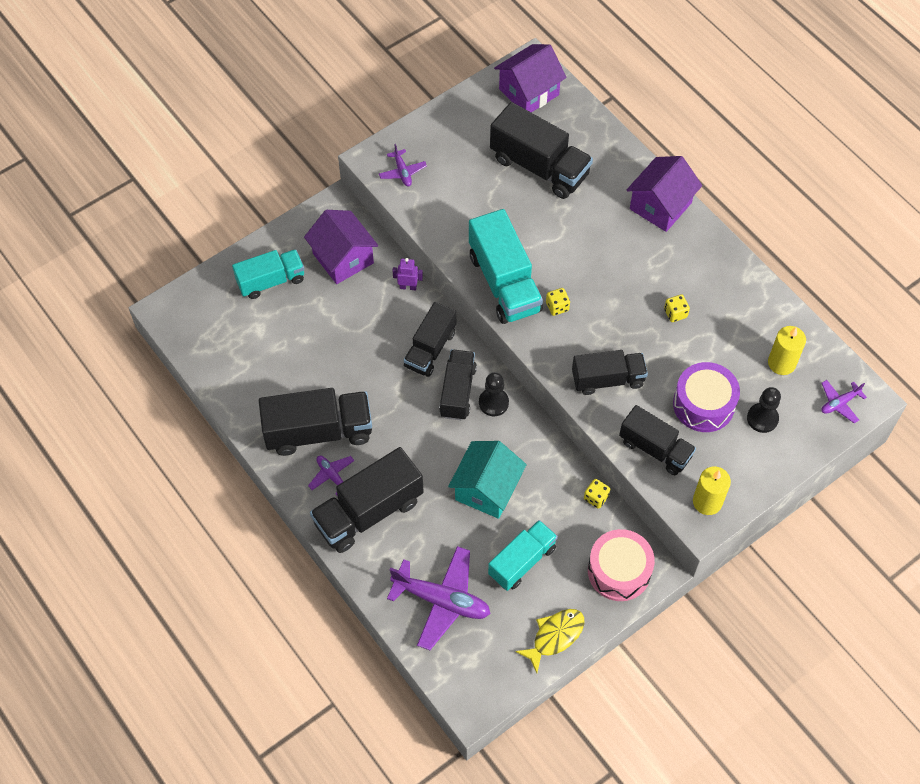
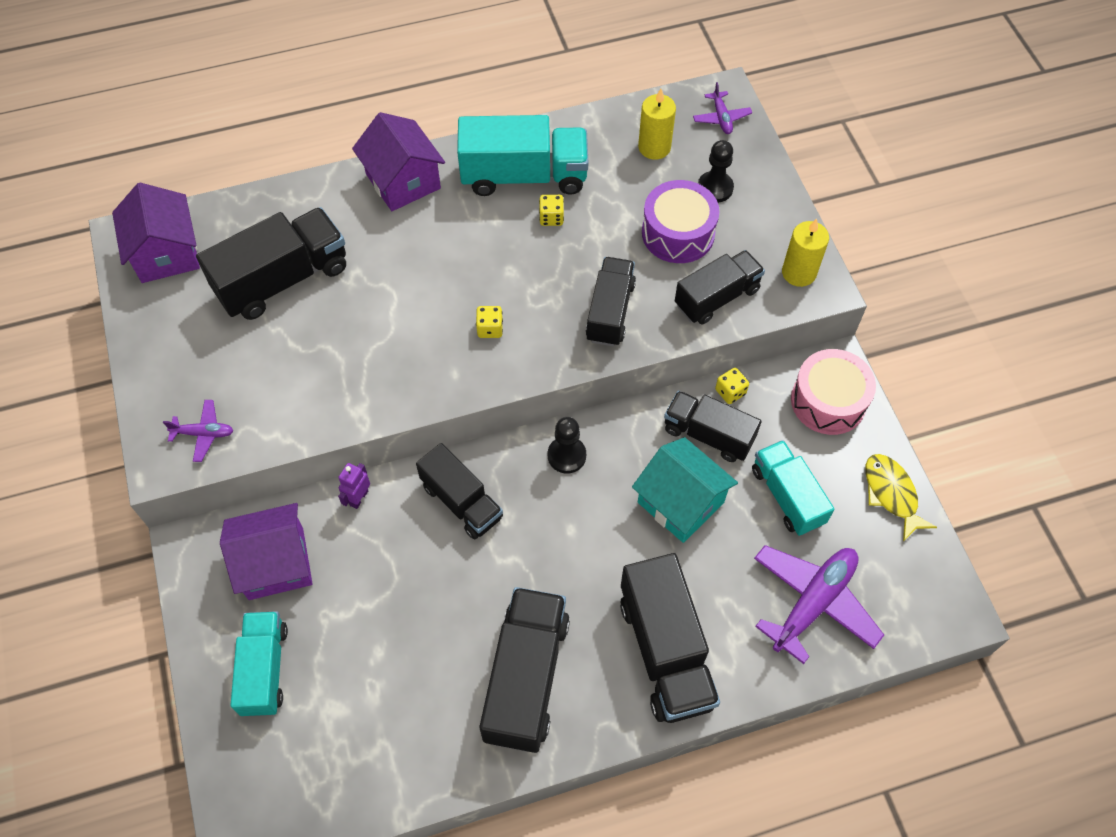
camera: 70 degrees left, 0 degrees up
(332, 476) = (598, 681): purple plane -> none
(458, 391) = (535, 490): black truck -> black truck (708, 435)
(504, 283) = (430, 373): turquoise truck -> turquoise truck (524, 176)

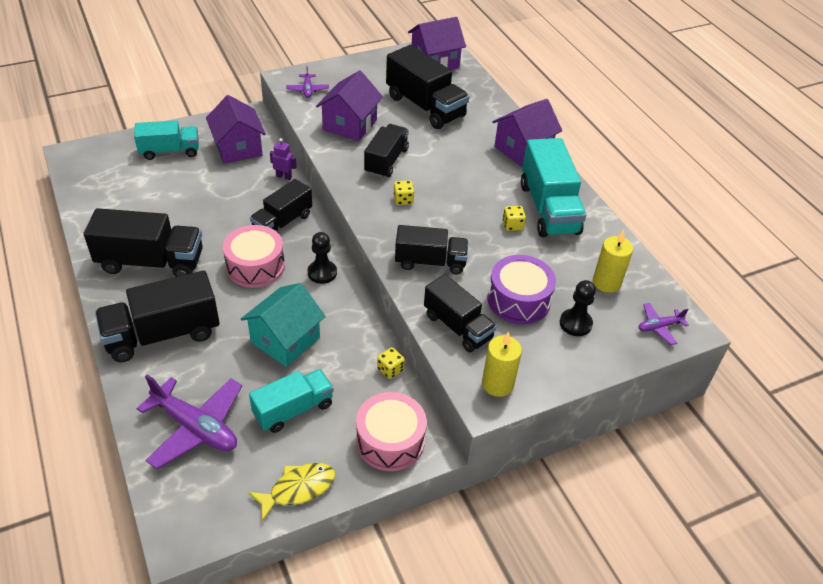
camera: 80 degrees right, 15 degrees down
(310, 380) = (350, 125): none -> purple house
(547, 537) = (255, 266): none -> pink drum
(708, 435) = (347, 355): black truck -> black truck (386, 161)

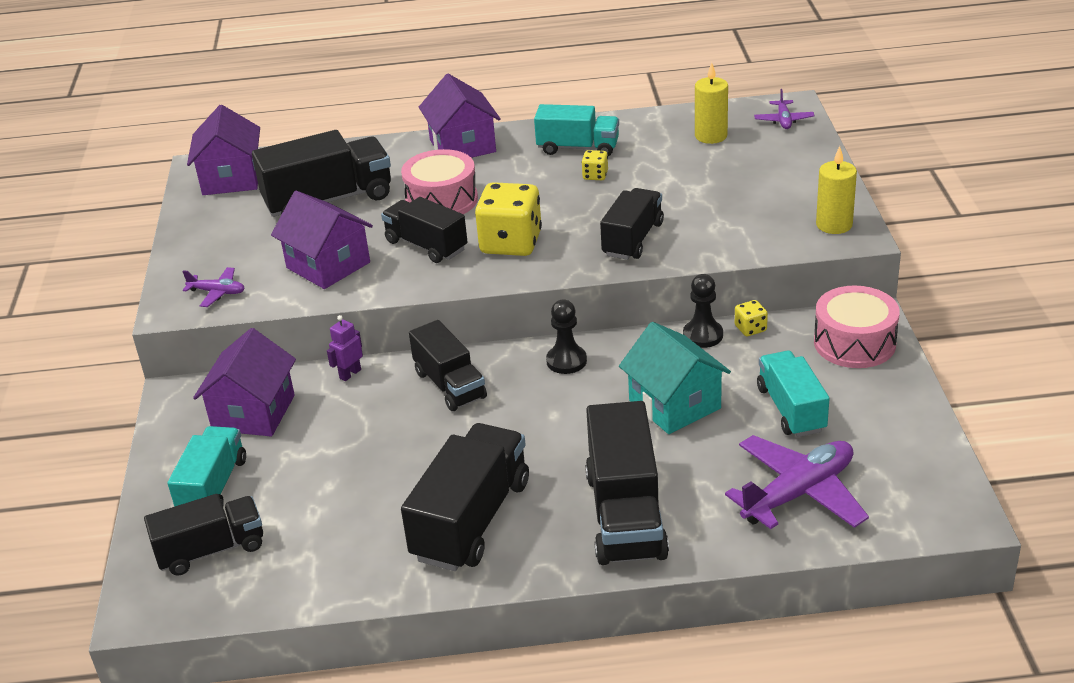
camera: 65 degrees left, 10 degrees down
(238, 148) = (253, 413): purple house -> purple house turned 75 degrees counterclockwise
(255, 266) = (528, 418): pink drum -> pink drum (441, 200)
(298, 489) = (907, 417): yellow fish -> none
(403, 200) = (511, 243): yellow dice -> yellow dice, size x2.24
(458, 327) = (744, 236): black truck -> black truck (211, 550)
(518, 300) = (717, 192): purple drum -> none
(548, 208) = (578, 148): turquoise truck -> turquoise truck, size x0.66
(575, 323) = (763, 165): black pawn -> black pawn (703, 335)

